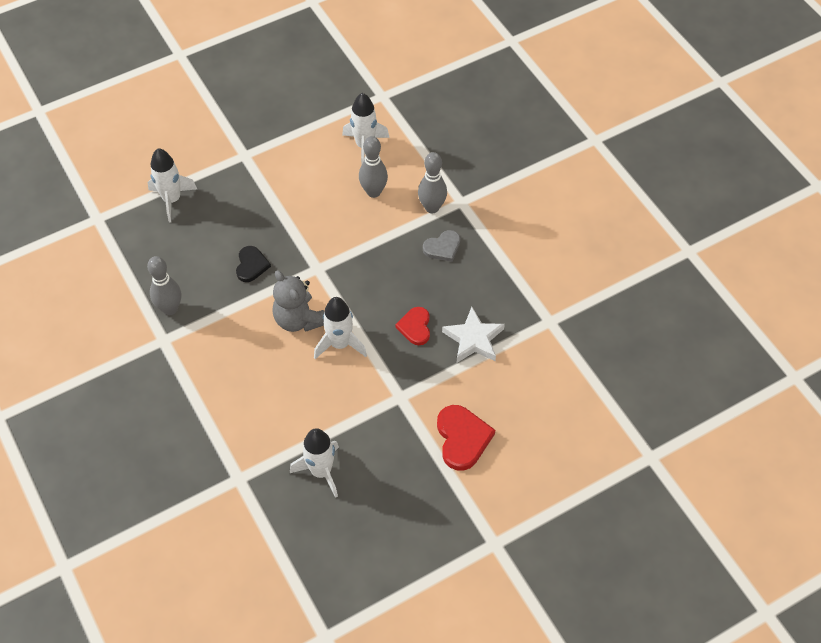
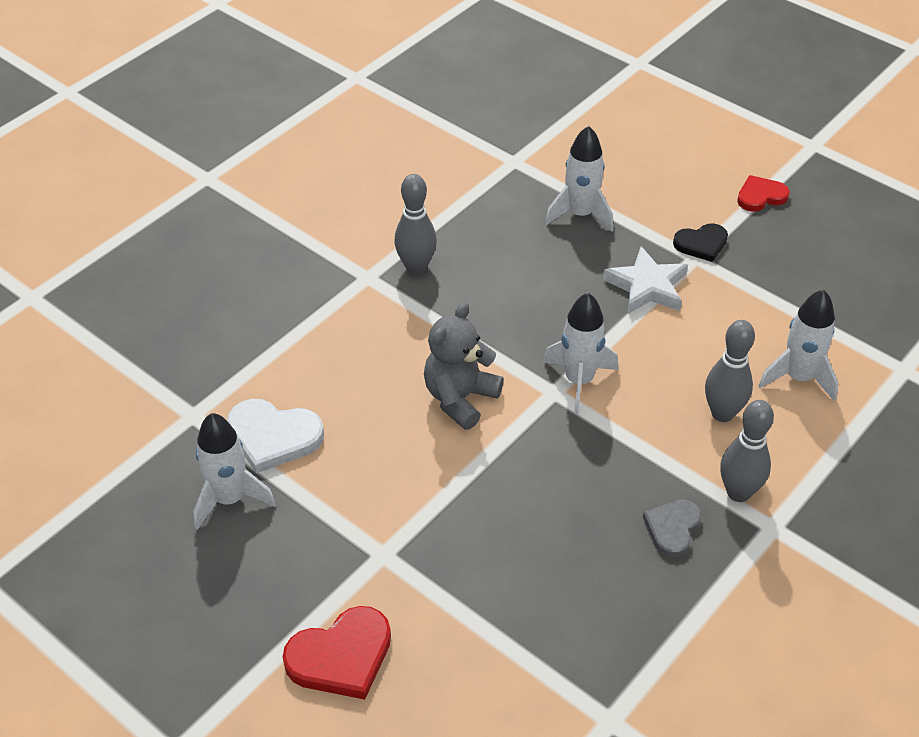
camera: 70 degrees right, 10 degrees down
(251, 265) = (522, 322): black heart -> black heart (701, 244)
(281, 434) = (273, 437): none -> white heart
(340, 344) = (441, 456): white rocket -> white rocket (579, 381)
(415, 327) = (511, 537): red heart -> red heart (760, 196)
(442, 247) = (672, 528): grey heart -> grey heart turned 75 degrees clockwise
(473, 339) = (525, 619): white star -> white star (647, 286)

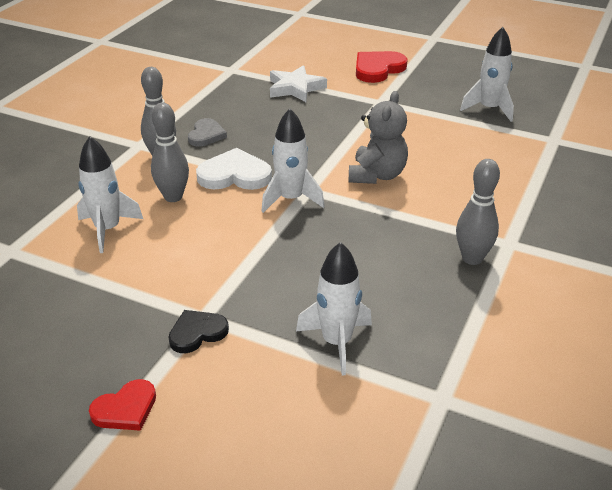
camera: 165 degrees right, 10 degrees down
(273, 437) = (490, 137): white heart -> white heart (234, 175)
(647, 286) = (249, 279): white star -> white star (295, 88)

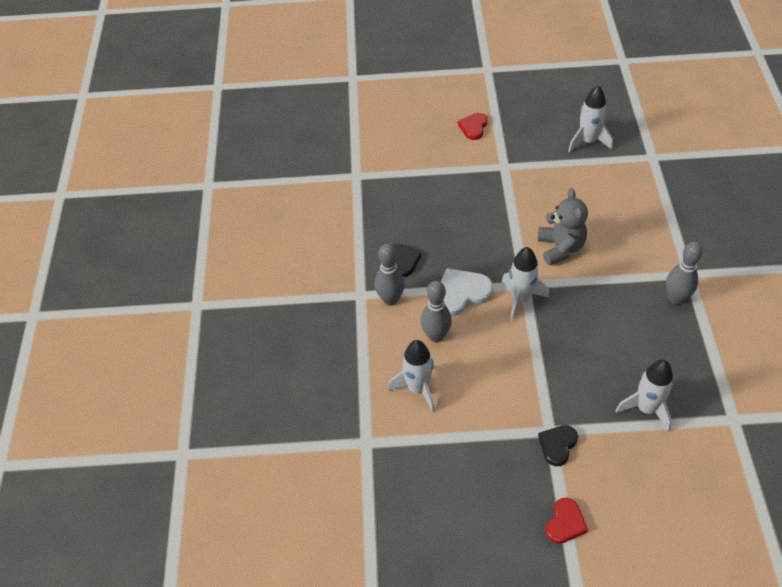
camera: 25 degrees left, 15 degrees up
(206, 135) = (403, 261): grey heart -> black heart
(295, 88) = (427, 177): white star -> none
(378, 69) = (473, 127): red heart -> red heart, size x0.64

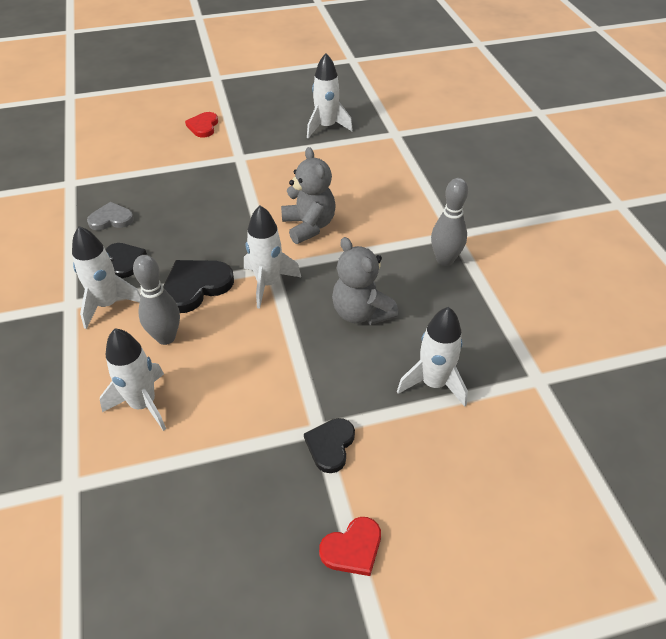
camera: 15 degrees left, 5 degrees down
(390, 299) = (108, 304): grey bowling pin -> white rocket
(392, 218) = (111, 219): none -> grey heart
(461, 293) = (196, 286): white heart -> black heart
(565, 523) = (352, 548): red heart -> red heart turned 45 degrees clockwise
(596, 338) = (361, 312): none -> grey teddy bear

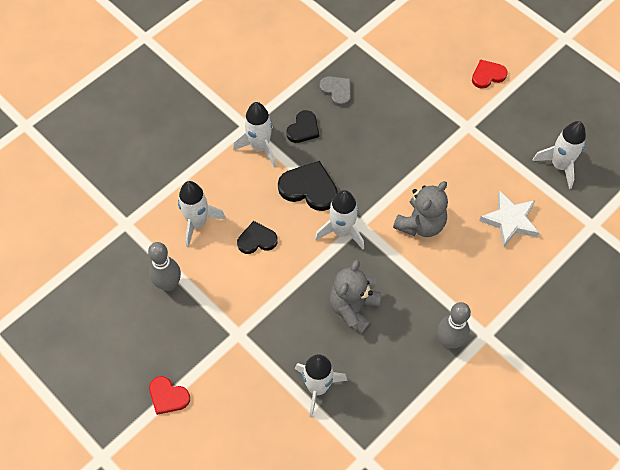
camera: 60 degrees right, 15 degrees up
(166, 337) = (254, 200): grey bowling pin -> grey bowling pin (168, 284)
(330, 445) = (230, 347): black heart -> black heart (257, 240)
(353, 173) = (510, 221): none -> white star

